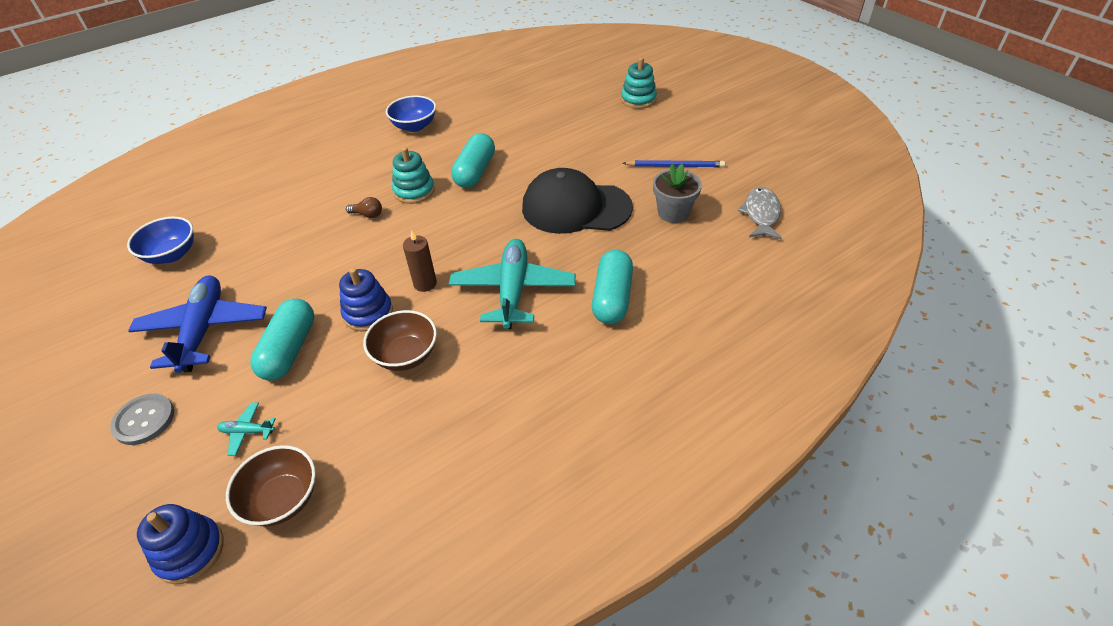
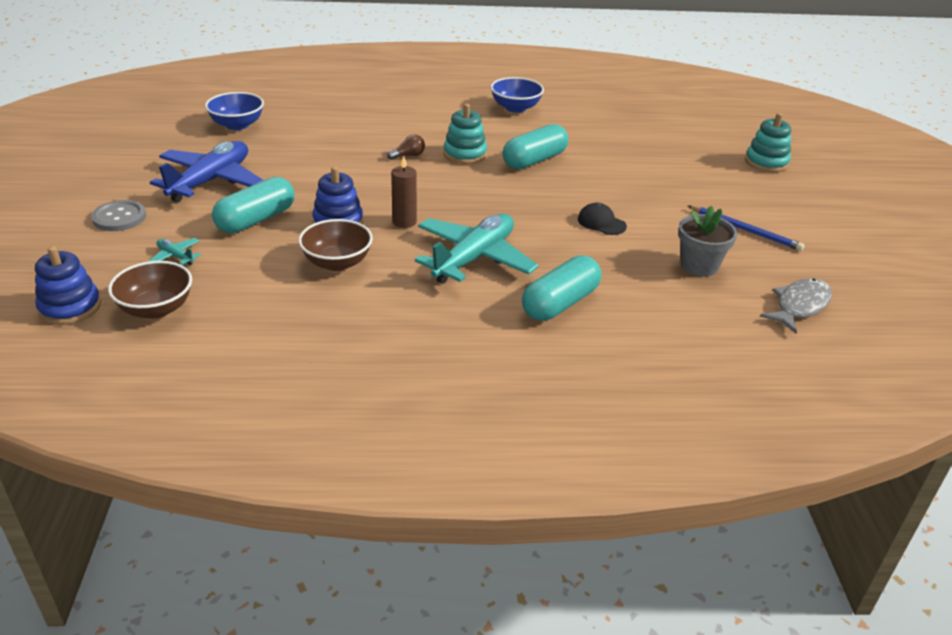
camera: 30 degrees right, 10 degrees down
(367, 215) = (408, 156): brown light bulb -> brown light bulb turned 75 degrees counterclockwise
(576, 207) = (601, 222): black cap -> black cap, size x0.40

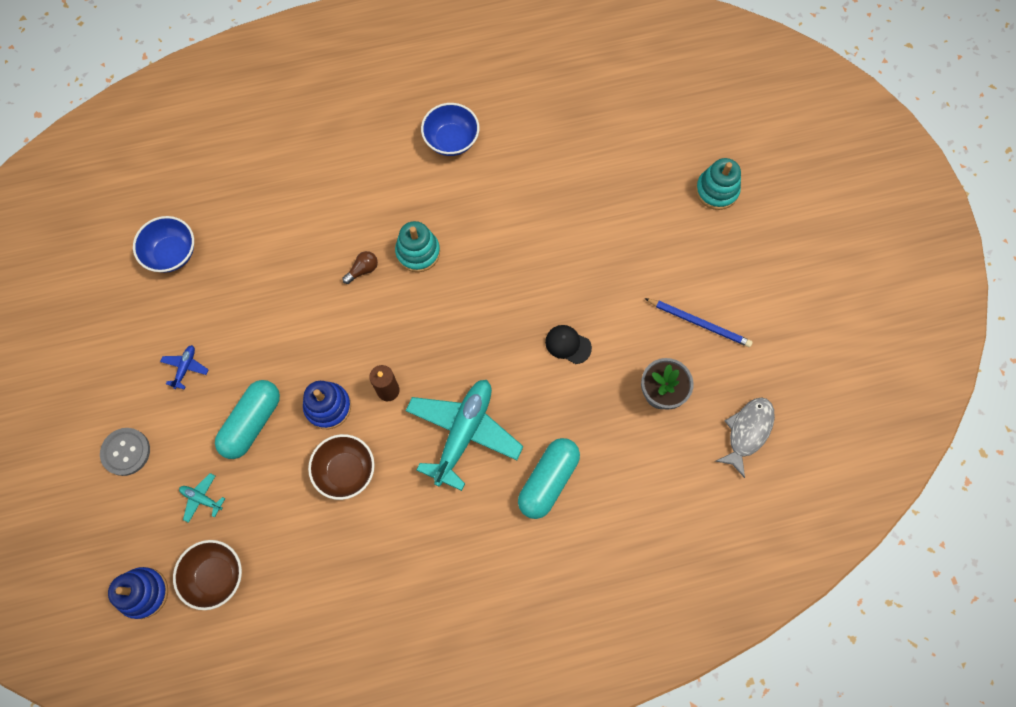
camera: 10 degrees left, 35 degrees up
(210, 181) = (185, 368): blue plane -> blue plane, size x0.41
(534, 160) = (489, 246): turquoise capsule -> none

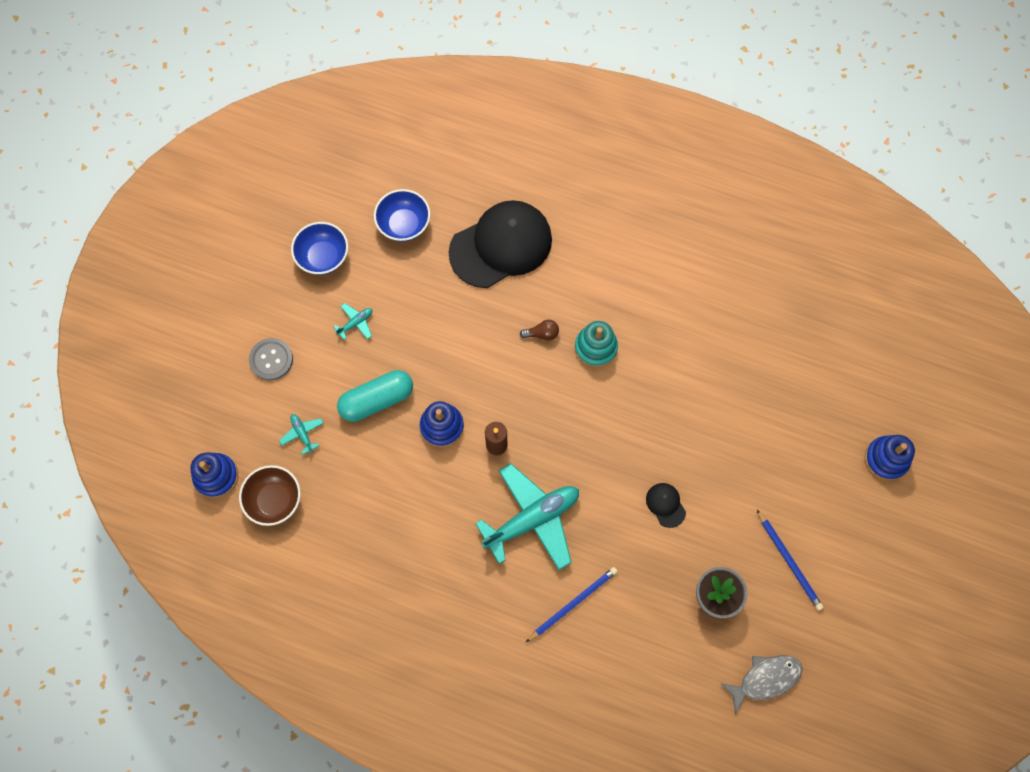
camera: 35 degrees right, 0 degrees up
(185, 368) = (355, 323): blue plane -> turquoise plane
(274, 218) = (501, 245): none -> black cap
(346, 471) = (422, 486): brown bowl -> none
(451, 140) = (687, 271): blue bowl -> blue bowl (323, 257)
(548, 480) = (573, 603): turquoise capsule -> blue pencil
(716, 190) = (886, 459): turquoise stacking toy -> blue stacking toy

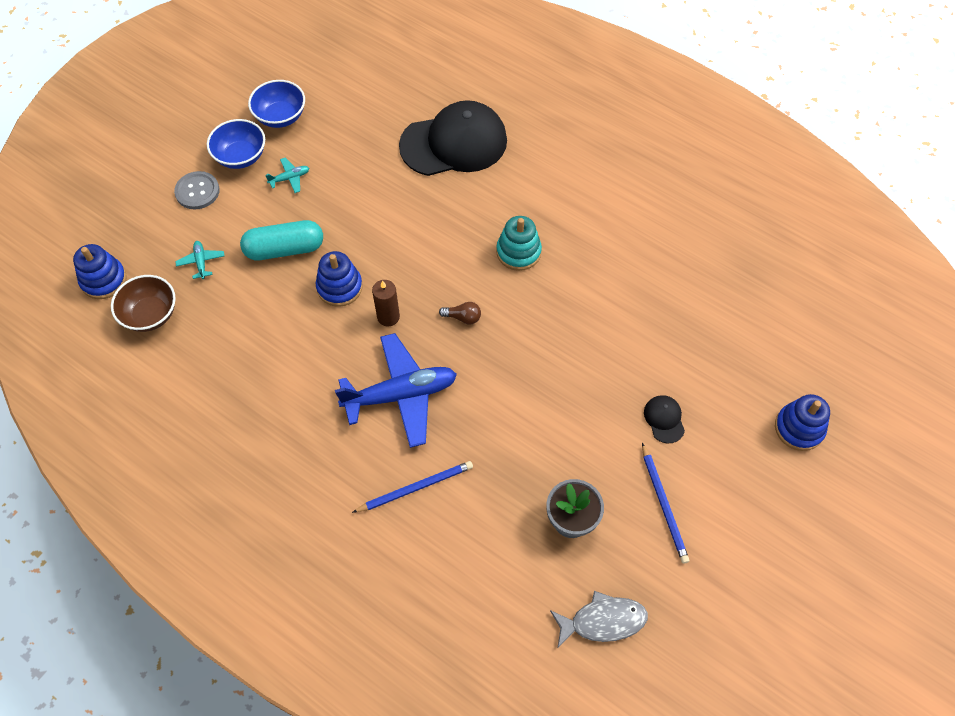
camera: 15 degrees right, 10 degrees down
(404, 224) = (367, 106): blue bowl -> blue bowl (241, 156)
(532, 519) = (400, 395): turquoise plane -> blue plane
(542, 334) = (468, 227): brown light bulb -> brown light bulb (463, 317)
(665, 505) = (545, 415): black cap -> black cap (664, 419)

